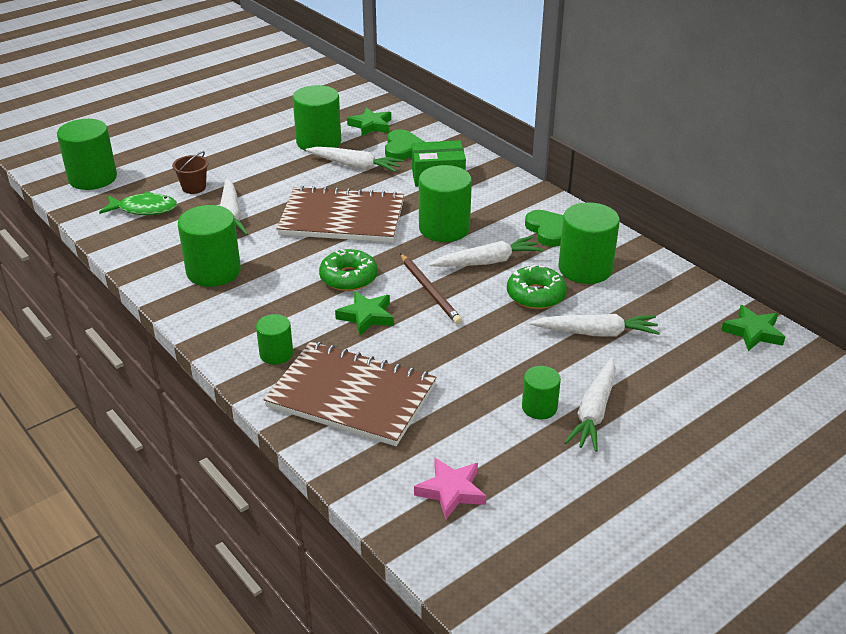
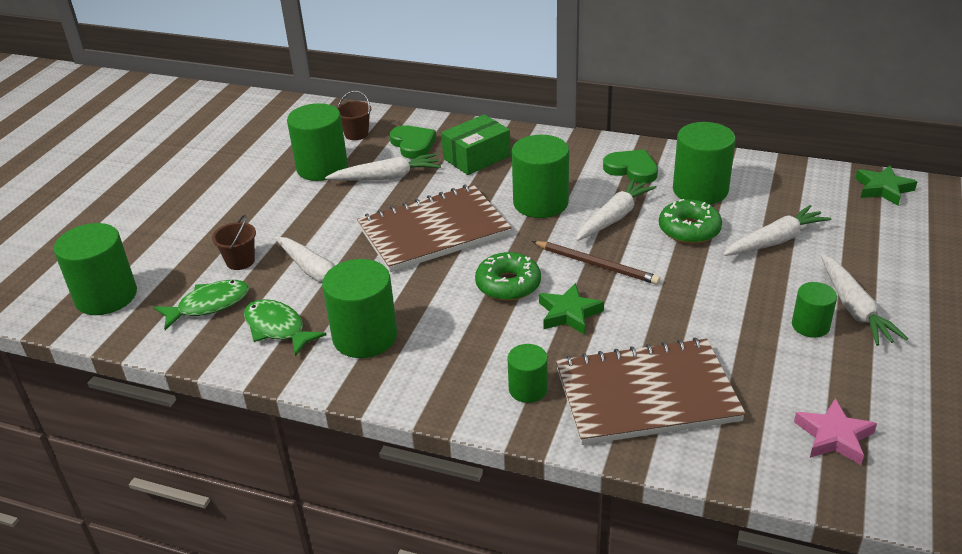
camera: 30 degrees left, 0 degrees up
(167, 242) = (277, 328): none -> green fish
(371, 125) = (356, 134): green star -> brown bucket

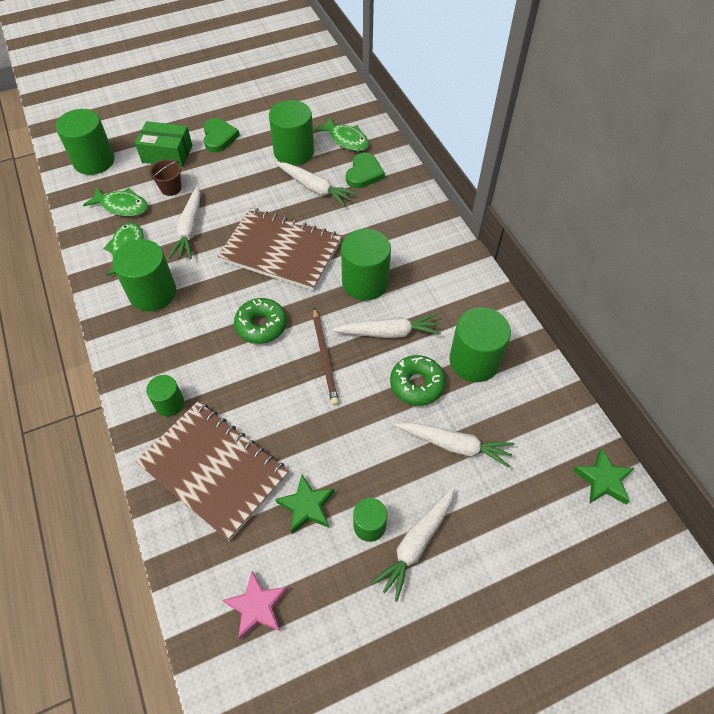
camera: 45 degrees right, 20 degrees up
(356, 134) = (346, 139): brown bucket -> green fish
(477, 157) = (383, 214): green box -> green box (167, 154)
(569, 313) = (260, 376): green star -> green star (307, 506)
(632, 169) = (458, 305): green heart -> green heart (219, 137)

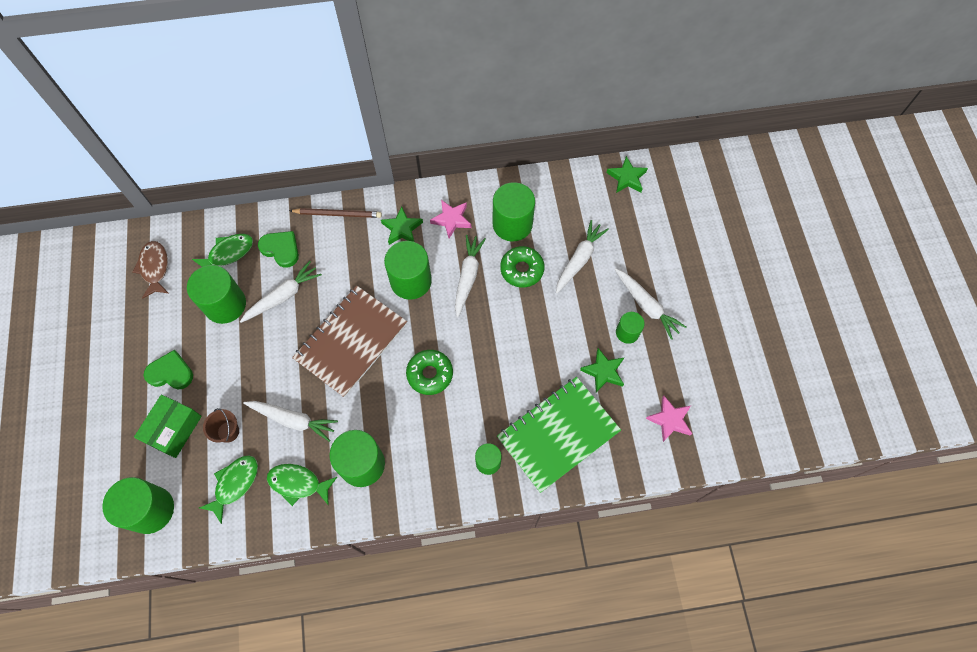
camera: 75 degrees left, 10 degrees up
(214, 469) = (558, 434): brown notebook -> green notebook
(315, 99) = (154, 268): none -> brown fish
(325, 357) = (478, 330): brown pencil -> brown pencil (338, 214)
(425, 259) = (402, 228): none -> green star
(454, 300) = (451, 220): none -> pink star

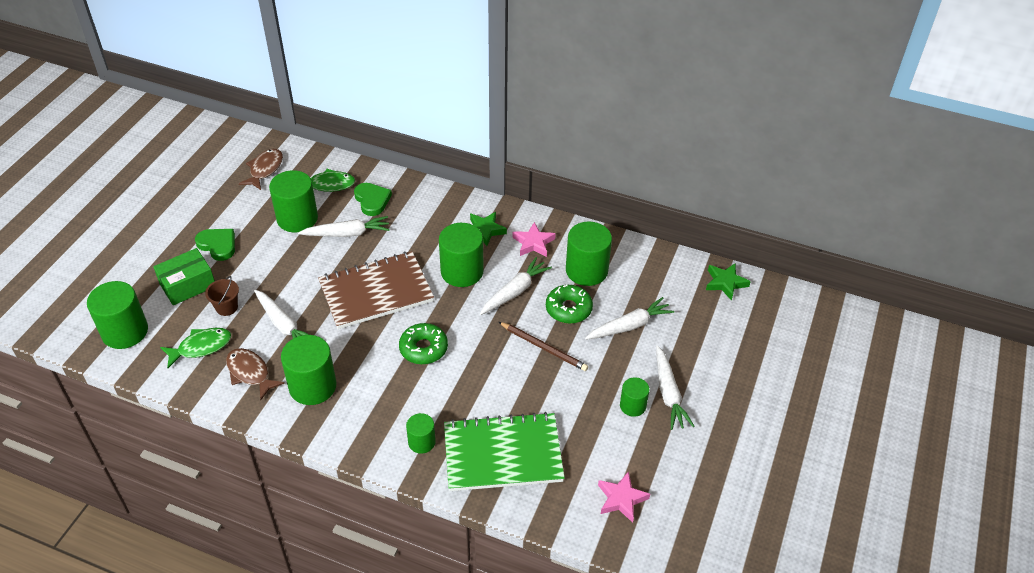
camera: 30 degrees right, 20 degrees down
(298, 483) = (250, 373): green fish -> brown fish
(338, 214) = (438, 196): brown pencil -> brown pencil (544, 348)
(603, 371) = (585, 426): green star -> none

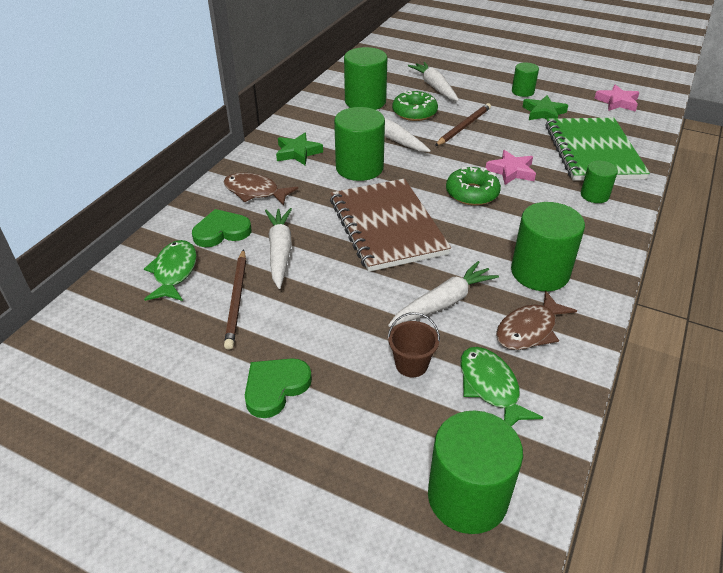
camera: 85 degrees left, 5 degrees down
(188, 285) = (362, 418): green box -> none
(265, 169) = (108, 343): brown fish -> brown fish (255, 192)
(297, 218) = (237, 300): green cylinder -> brown pencil
(533, 243) = (323, 126): pink star -> pink star (511, 171)
(668, 393) = (506, 77): white carrot -> none
(725, 283) = (385, 47): green star -> green star (543, 113)

